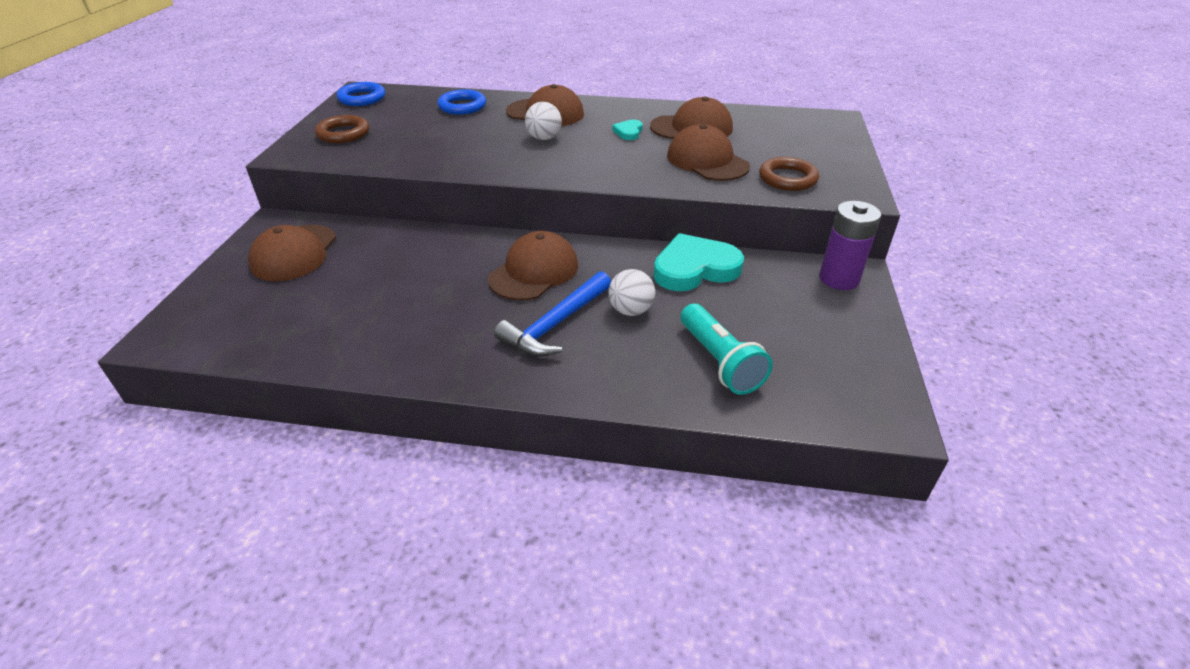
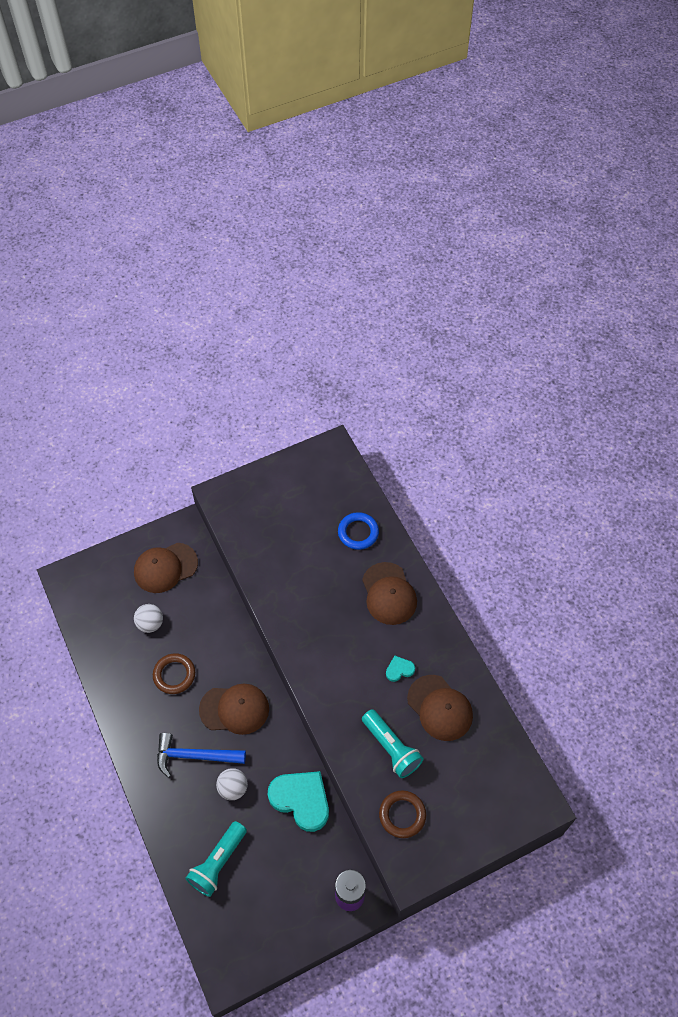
camera: 55 degrees right, 20 degrees up
(343, 133) = (265, 499): brown ring -> brown ring (174, 675)
(362, 98) = (321, 460): blue ring -> none
(544, 138) = (348, 622): white ball -> white ball (150, 623)
(707, 161) = (391, 748): brown cap -> turquoise flashlight

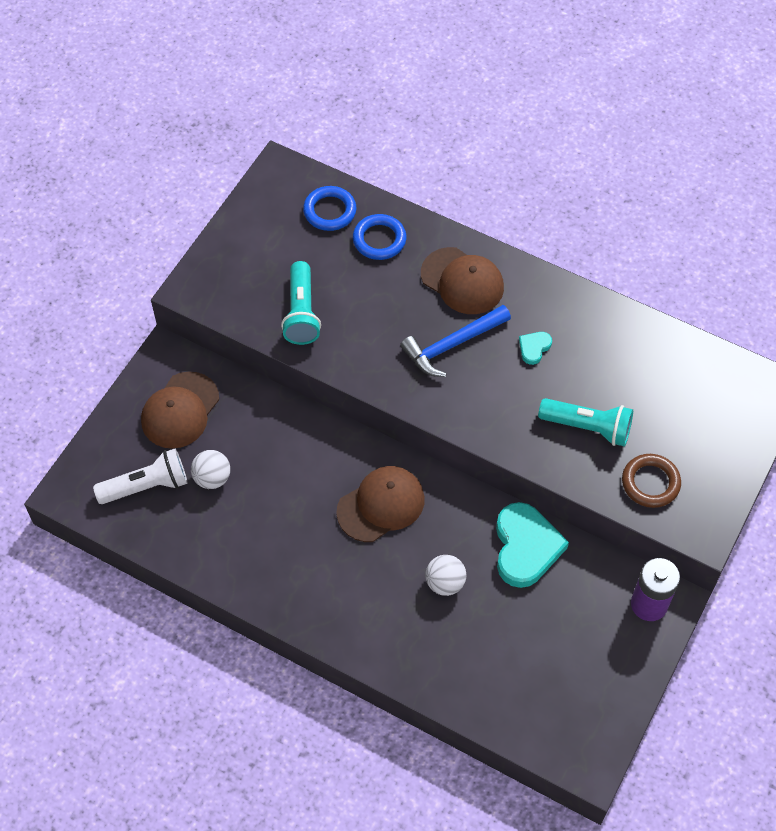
camera: 35 degrees left, 0 degrees up
(110, 603) = (147, 486): none -> white flashlight
(174, 675) = (285, 513): brown ring -> none
(195, 756) = (377, 578): blue hammer -> blue hammer (452, 345)
(218, 862) = (490, 665): turquoise flashlight -> turquoise flashlight (301, 313)
(301, 800) = (525, 547): turquoise heart -> turquoise heart turned 90 degrees clockwise
(342, 494) = (330, 211): none -> blue ring
(440, 708) = (604, 359): brown cap -> none

